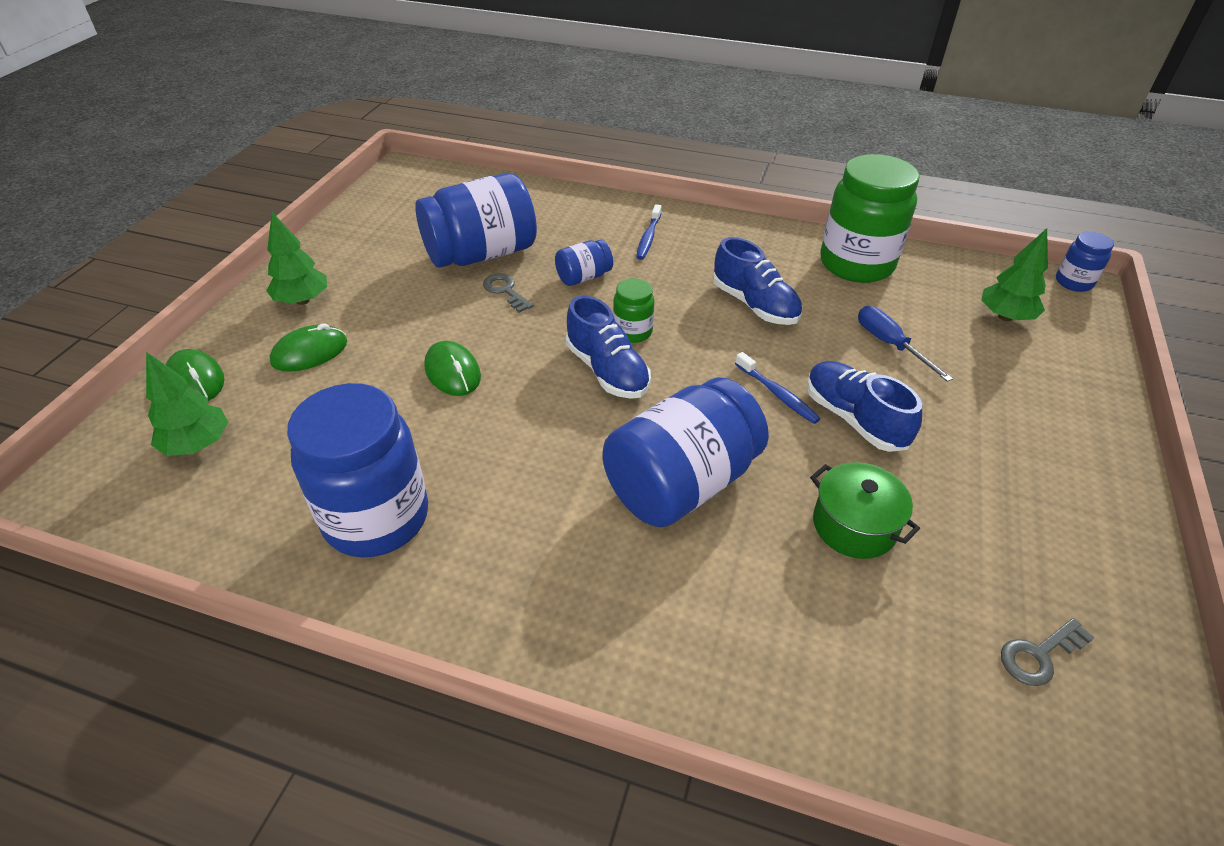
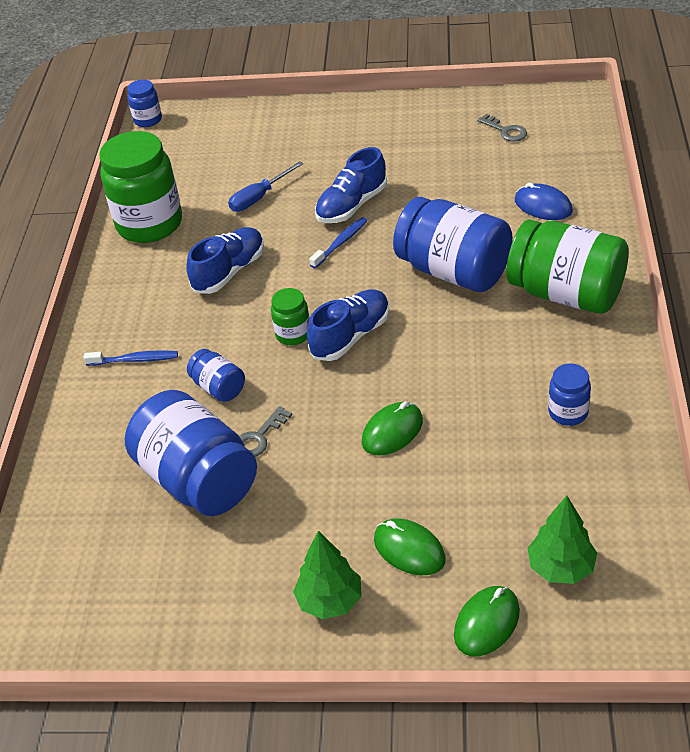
camera: 100 degrees left, 0 degrees up
(376, 518) = (568, 412): blue jar -> blue jar, size x0.47
(581, 592) = (566, 294): none -> green jar
(800, 636) = (543, 206): none -> blue mouse
(854, 525) = (451, 196): green pot -> none
(1005, 317) = (205, 148): green tree -> none

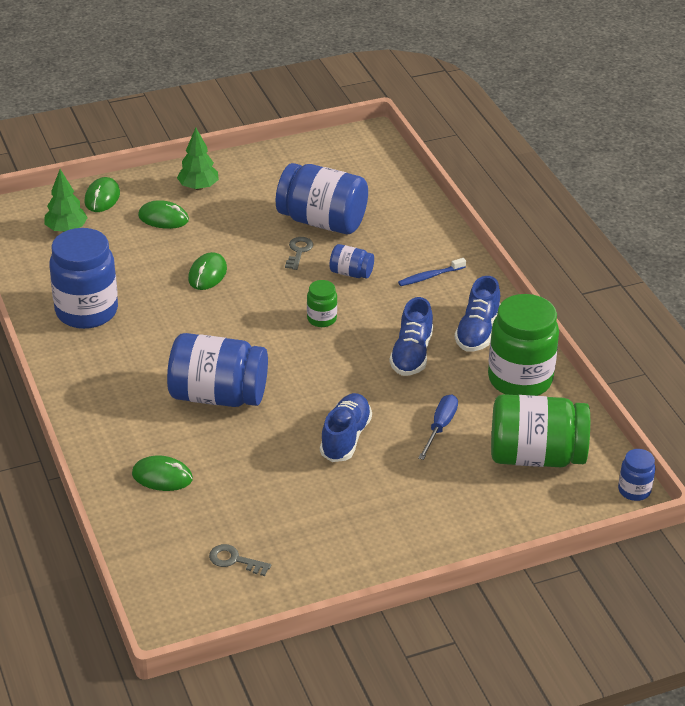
camera: 150 degrees right, 5 degrees down
(340, 243) = (332, 400): blue toothbrush -> none
(351, 336) = (275, 327): blue shoe -> blue shoe (477, 331)
(543, 206) = (162, 476): blue mouse -> green mouse
(566, 294) = (114, 397): green jar -> green jar (536, 456)
(568, 412) = (86, 311): blue jar -> blue jar, size x2.11

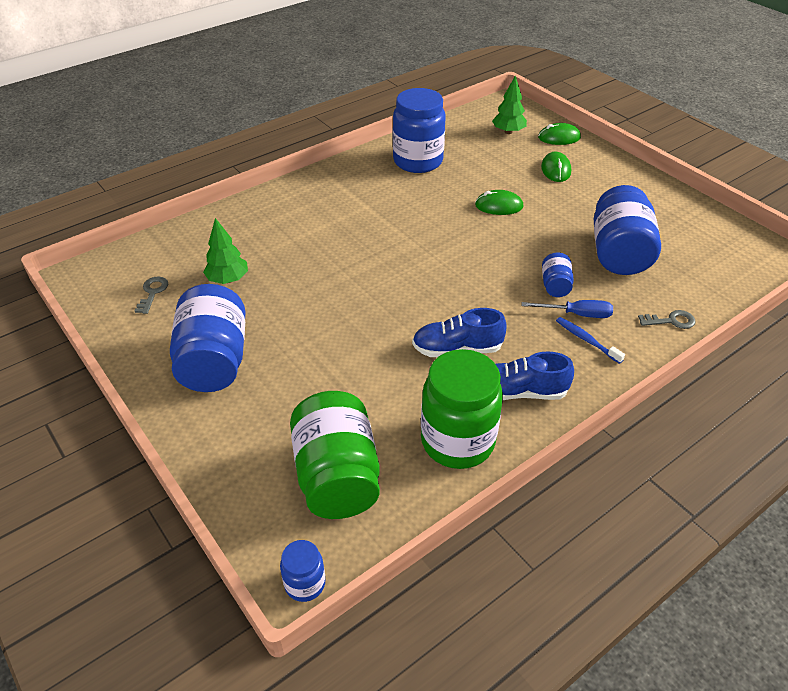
camera: 75 degrees right, 5 degrees up
(162, 476) = (242, 236): green mouse -> none
(198, 187) = (611, 177): green tree -> green tree (228, 279)
(218, 396) = (347, 243): blue jar -> blue jar (214, 361)
(298, 251) = (564, 248): grey key -> grey key (671, 321)
(321, 319) = (477, 280): green jar -> none
(345, 437) = (320, 327): blue shoe -> none
(440, 427) = (357, 389): blue screwdriver -> blue screwdriver (577, 314)

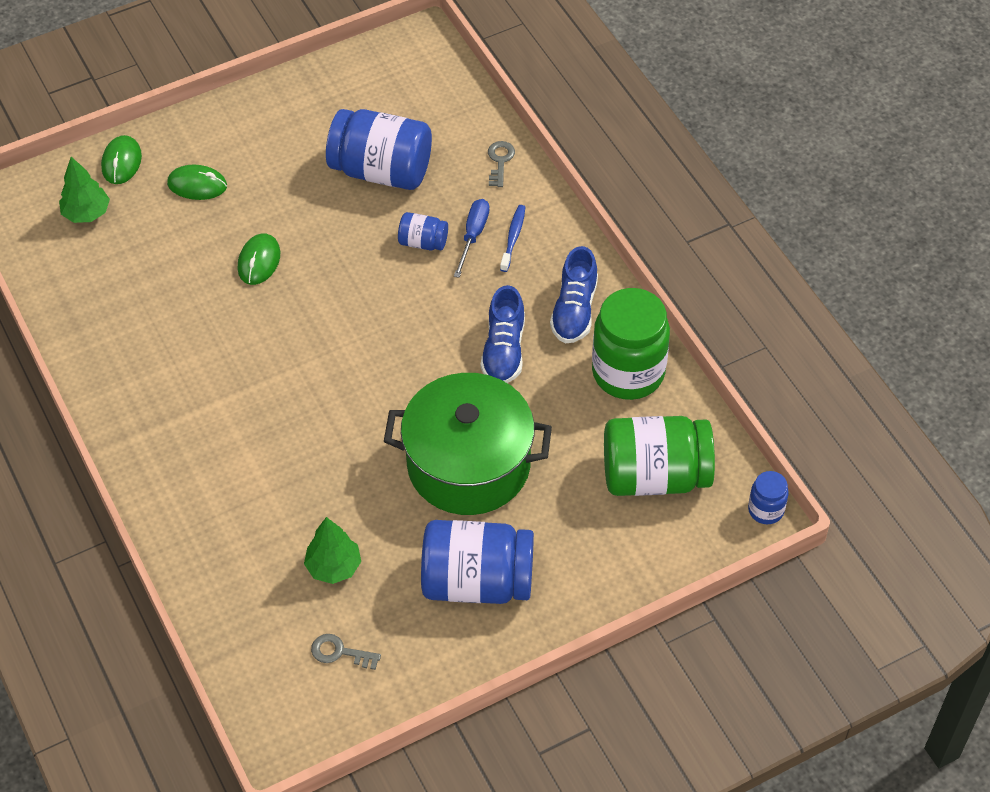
camera: 80 degrees left, 10 degrees up
(331, 341) = (468, 464): none -> green pot
(418, 161) = (127, 330): blue jar -> none
(586, 340) = (513, 238): blue toothbrush -> blue toothbrush turned 135 degrees clockwise

